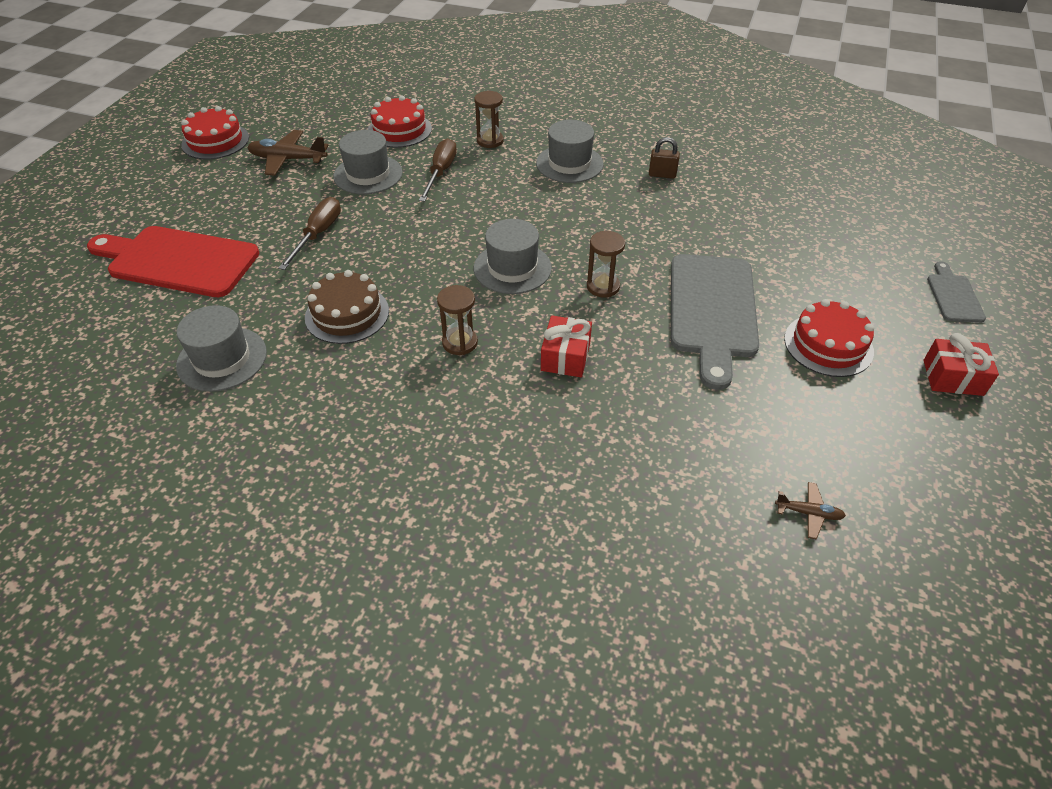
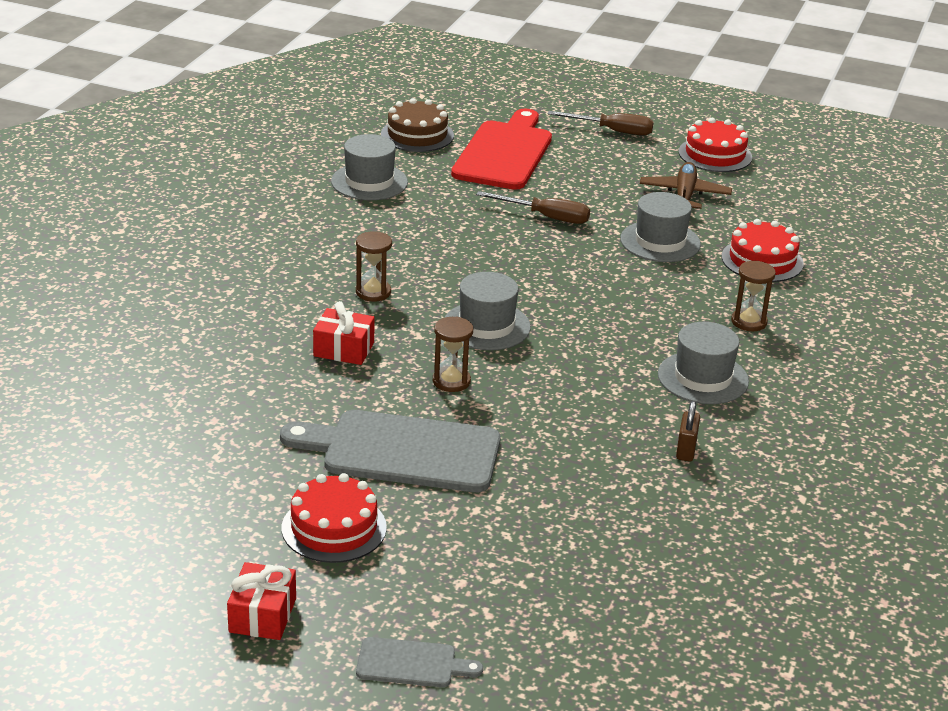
camera: 90 degrees right, 15 degrees down
(347, 314) = (421, 235): brown cake -> brown cake (417, 135)
(440, 173) = (670, 286): brown screwdriver -> brown screwdriver (612, 131)
(808, 513) = (112, 465): brown plane -> none

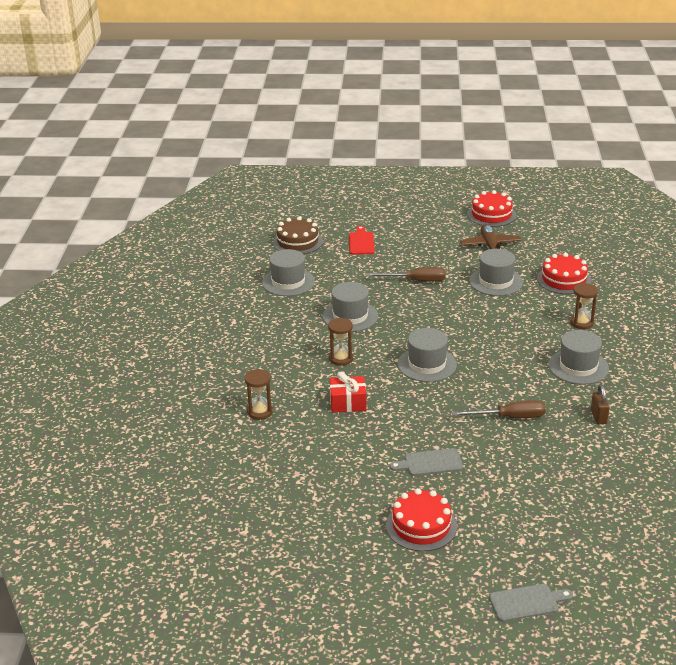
camera: 15 degrees left, 0 degrees up
(262, 615) = (415, 597): red gift -> none
(402, 452) = (430, 463): grey cutting board -> grey cutting board, size x0.49
(423, 242) = (350, 316): none -> grey hat
(451, 381) = (429, 407): brown hourglass -> brown hourglass (260, 412)
(504, 153) = (361, 242): red cutting board -> red cutting board, size x0.49
(612, 131) = (419, 212): brown screwdriver -> brown screwdriver (509, 417)

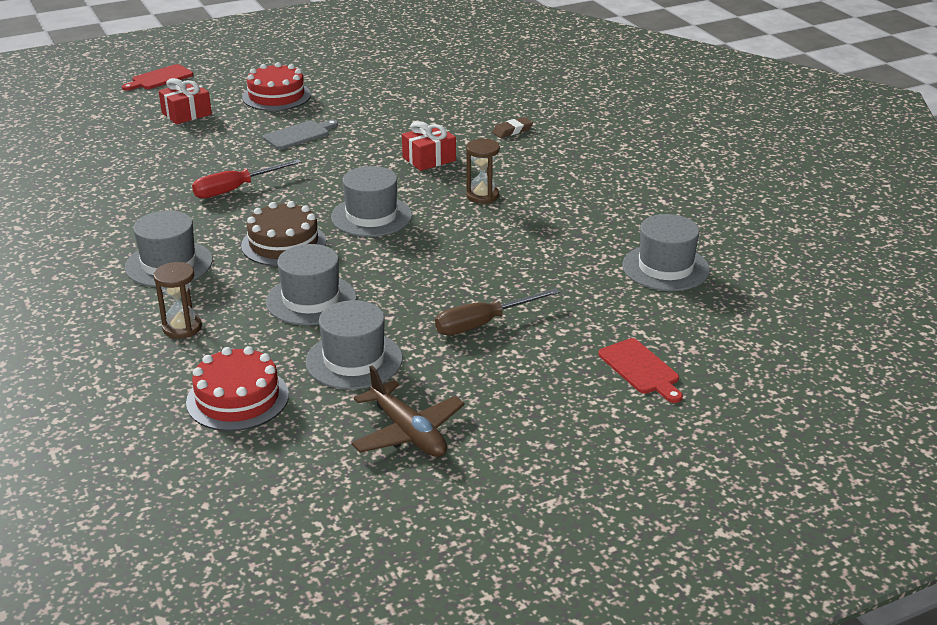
camera: 150 degrees right, 0 degrees up
(260, 412) = (512, 130): brown hourglass -> brown eraser
(297, 242) = (742, 337): brown cake -> brown cake (283, 243)
(350, 316) = (525, 246): grey hat -> grey hat (311, 300)
(491, 215) = (459, 522): red cake -> none
(509, 417) = (236, 189): brown screwdriver -> red screwdriver
(517, 527) = (186, 114): none -> red gift
(527, 602) = (160, 78): grey cutting board -> red cutting board
(598, 417) = (127, 215): brown padlock -> none

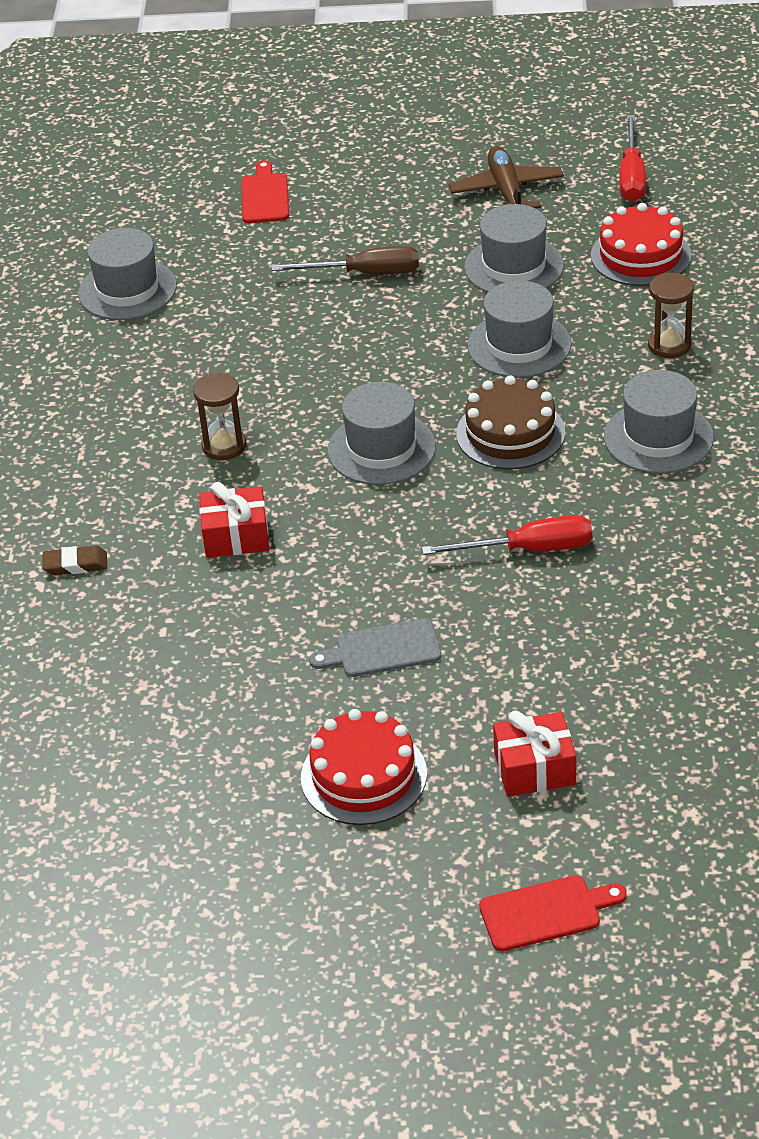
camera: 150 degrees left, 10 degrees up
(283, 484) = (631, 176): none -> red screwdriver

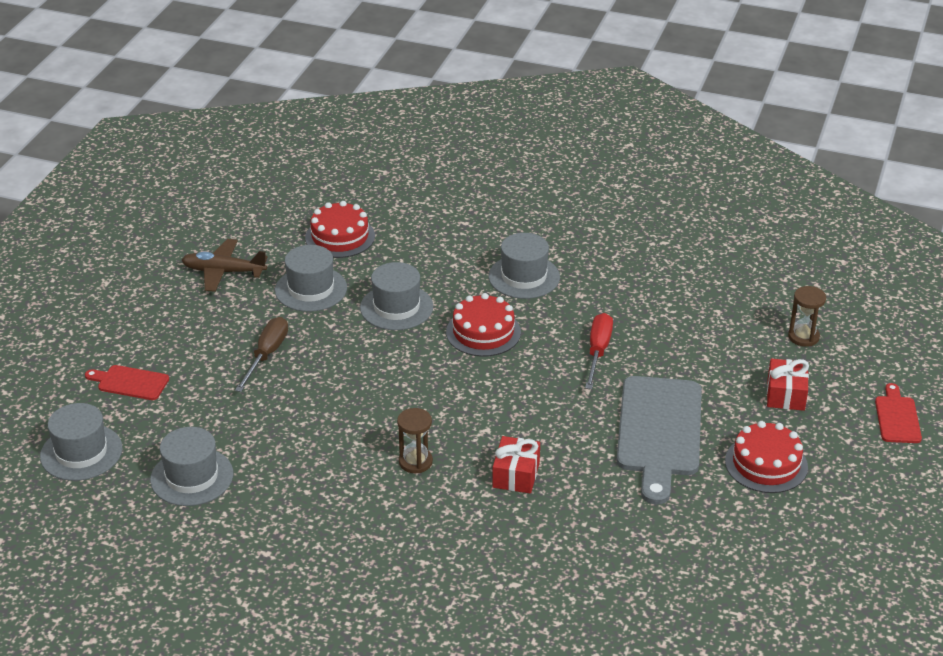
camera: 75 degrees left, 5 degrees down
(75, 564) = (502, 561): brown eraser -> none
(381, 449) = (464, 390): grey hat -> grey hat (81, 452)
(382, 650) = (659, 432): grey cutting board -> grey cutting board, size x2.05
(510, 433) = (483, 332): brown cake -> red cake
(631, 176) = (251, 218): red screwdriver -> none
(669, 345) = (438, 250): brown hourglass -> brown hourglass (803, 337)

